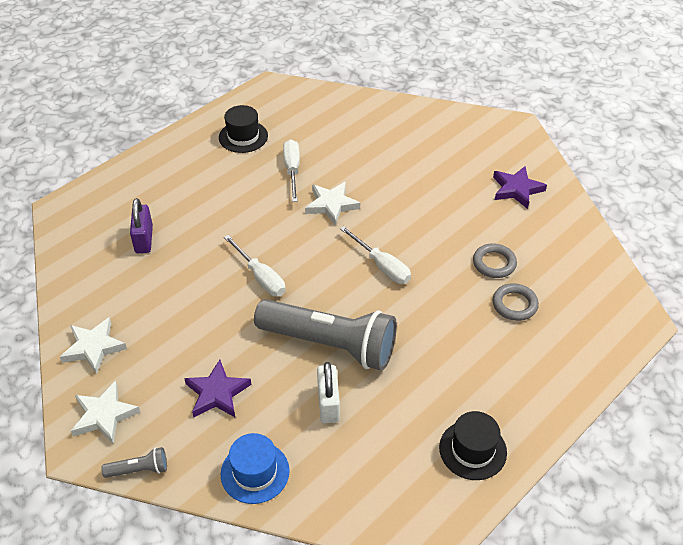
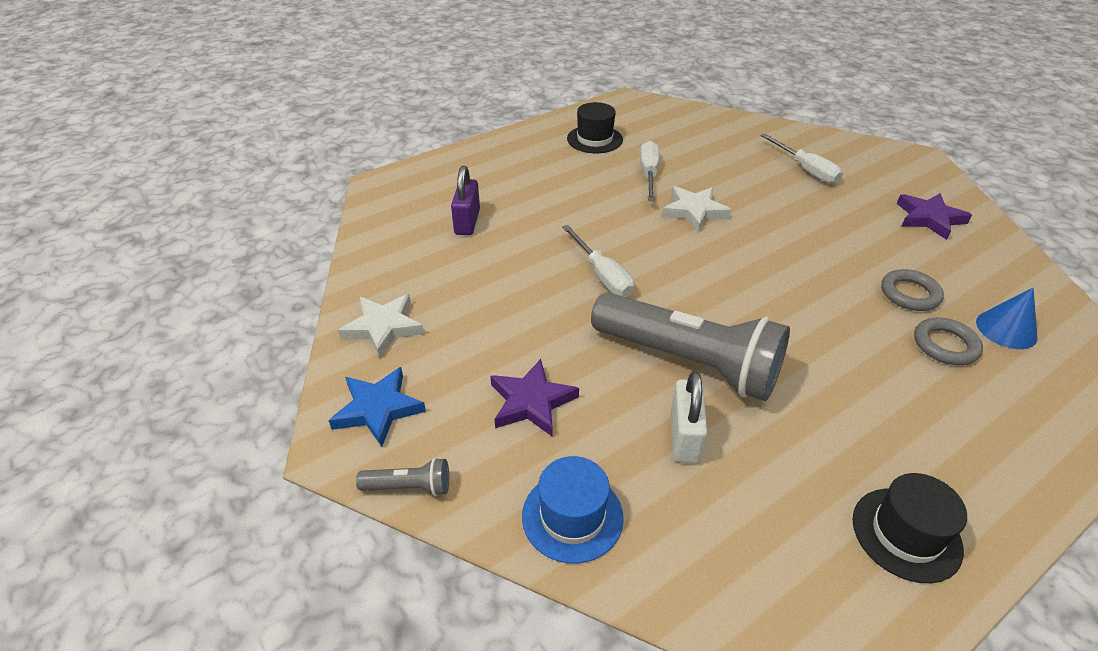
camera: 10 degrees right, 5 degrees down
(104, 415) = (378, 409): white star -> blue star
(382, 266) = (758, 280): white screwdriver -> white screwdriver (806, 170)
(559, 285) = (1006, 329): none -> blue cone

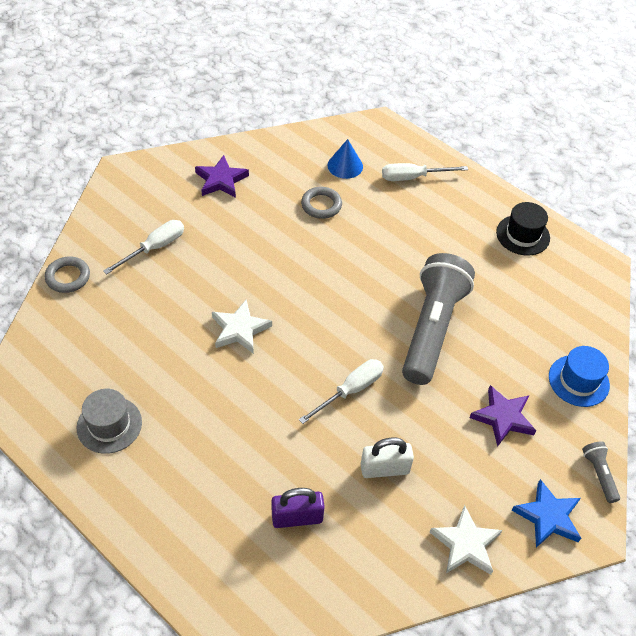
camera: 105 degrees left, 10 degrees up
(594, 139) = (109, 425): black hat -> grey hat
(649, 174) = (179, 368): white screwdriver -> white screwdriver (413, 177)
(684, 436) = (498, 329): white padlock -> white padlock (384, 469)
(945, 345) = (370, 196): grey ring -> grey ring (68, 277)

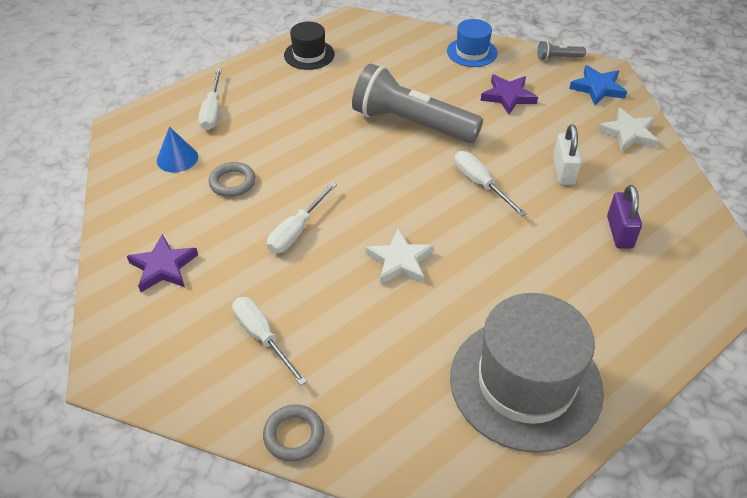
camera: 80 degrees left, 5 degrees down
(109, 425) = (525, 383): grey hat -> grey hat, size x2.02
(268, 255) = (296, 231): none -> white screwdriver

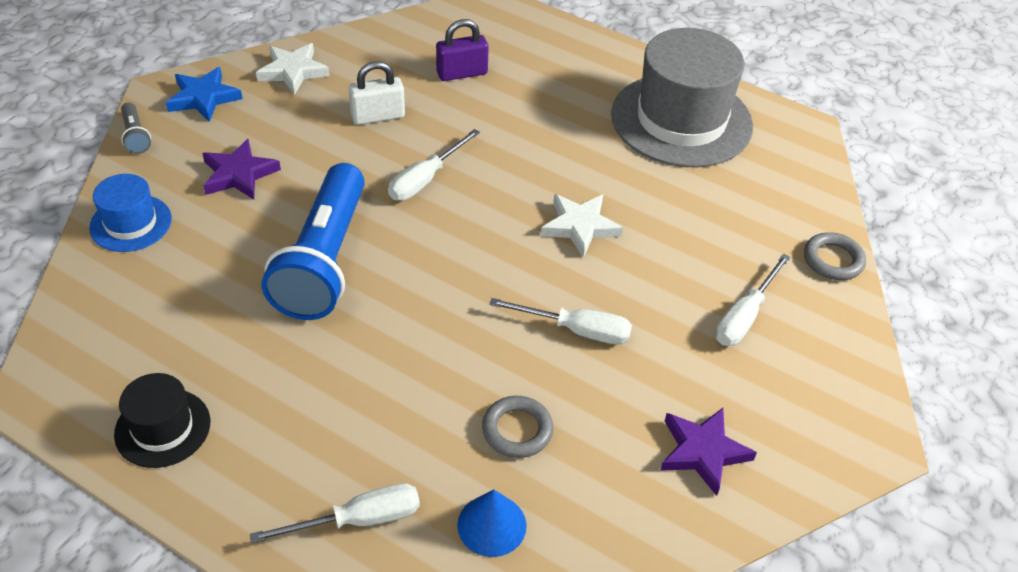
camera: 110 degrees left, 0 degrees up
(411, 123) = (324, 260): grey flashlight -> blue flashlight

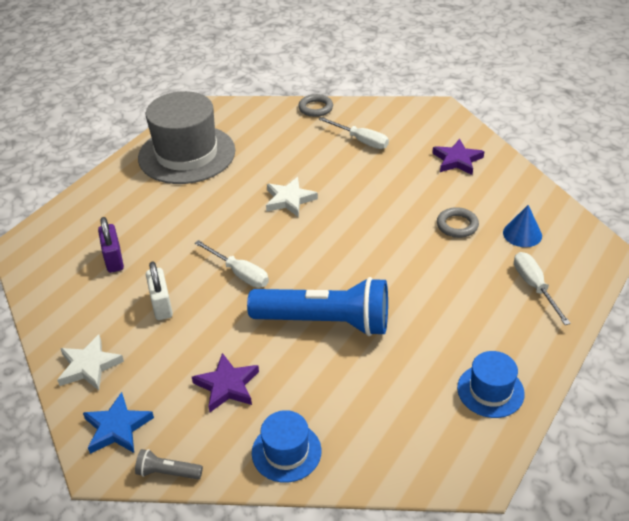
camera: 85 degrees left, 5 degrees down
(135, 136) = (168, 472): grey flashlight -> grey flashlight turned 150 degrees counterclockwise
(162, 428) = (490, 391): black hat -> blue hat
(576, 330) = (378, 202): white screwdriver -> none

